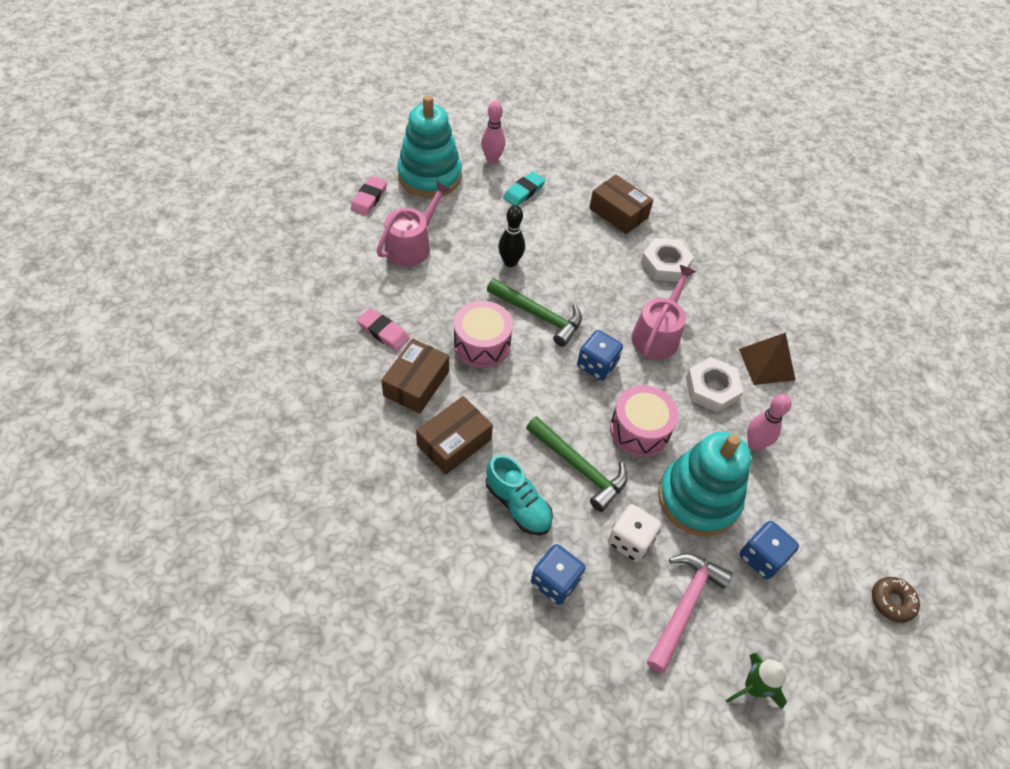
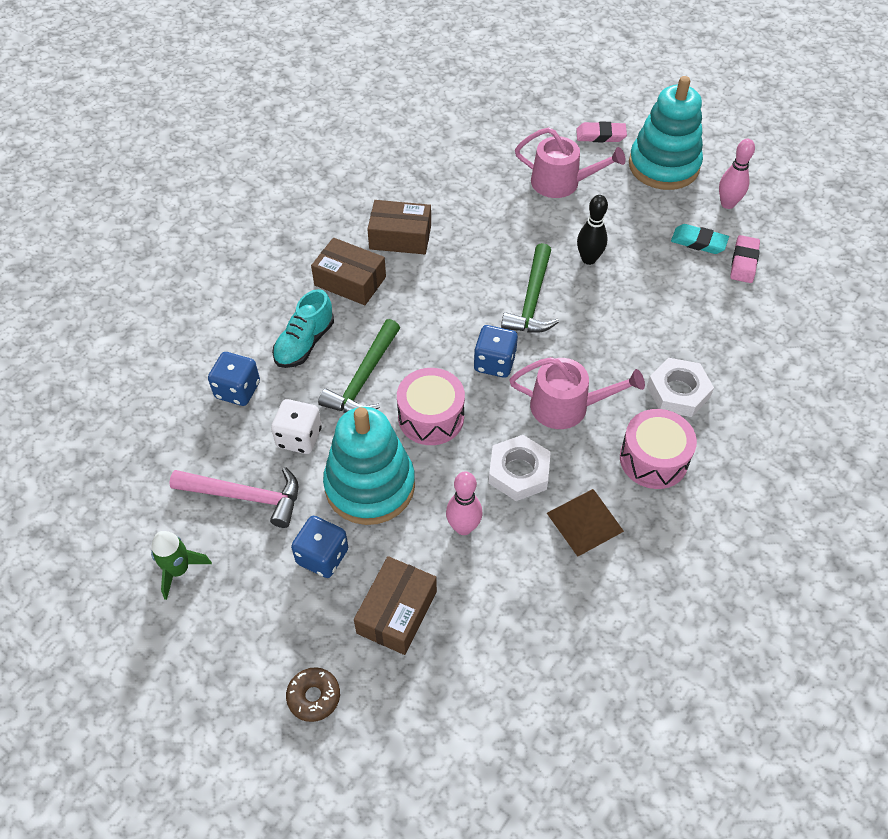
camera: 75 degrees right, 0 degrees up
(383, 332) = (445, 197): pink eraser -> pink eraser (744, 262)
(482, 344) = (470, 268): pink drum -> pink drum (653, 459)
(618, 213) = (729, 330): brown box -> brown box (397, 612)

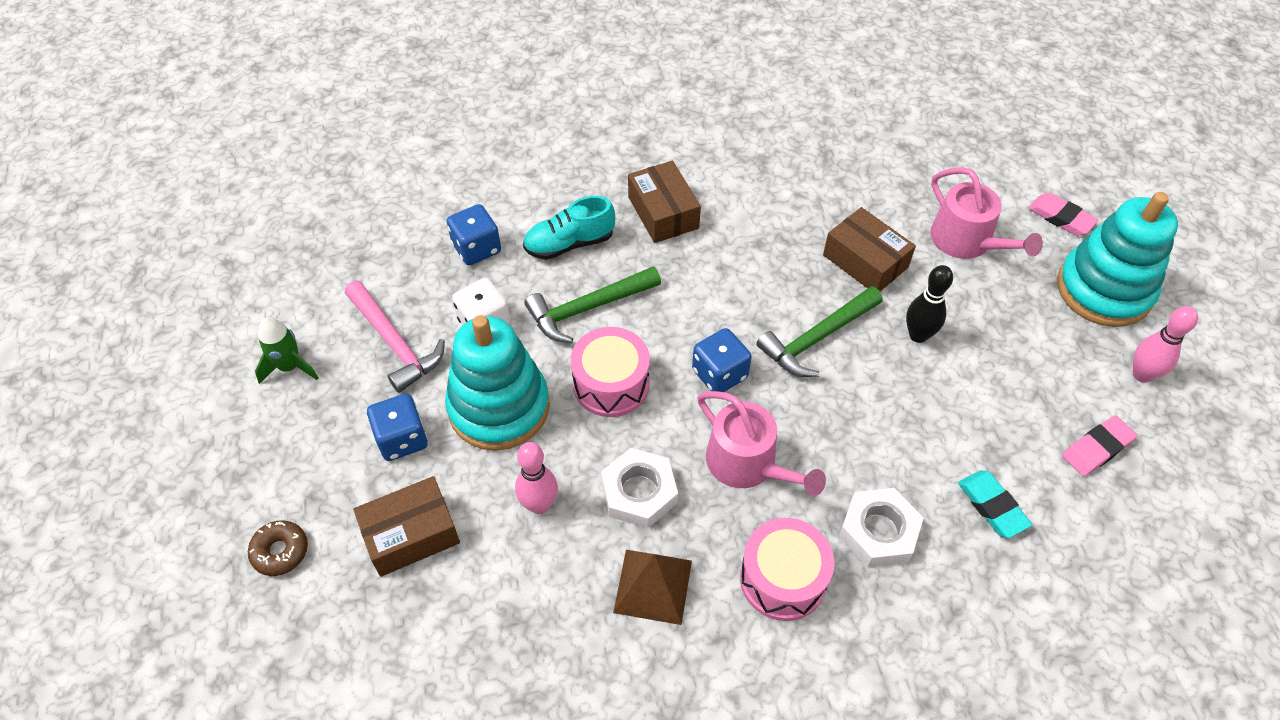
camera: 40 degrees right, 0 degrees up
(400, 237) = (749, 199): brown box -> brown box (865, 261)
(698, 242) = (1063, 394): turquoise eraser -> turquoise eraser (992, 506)

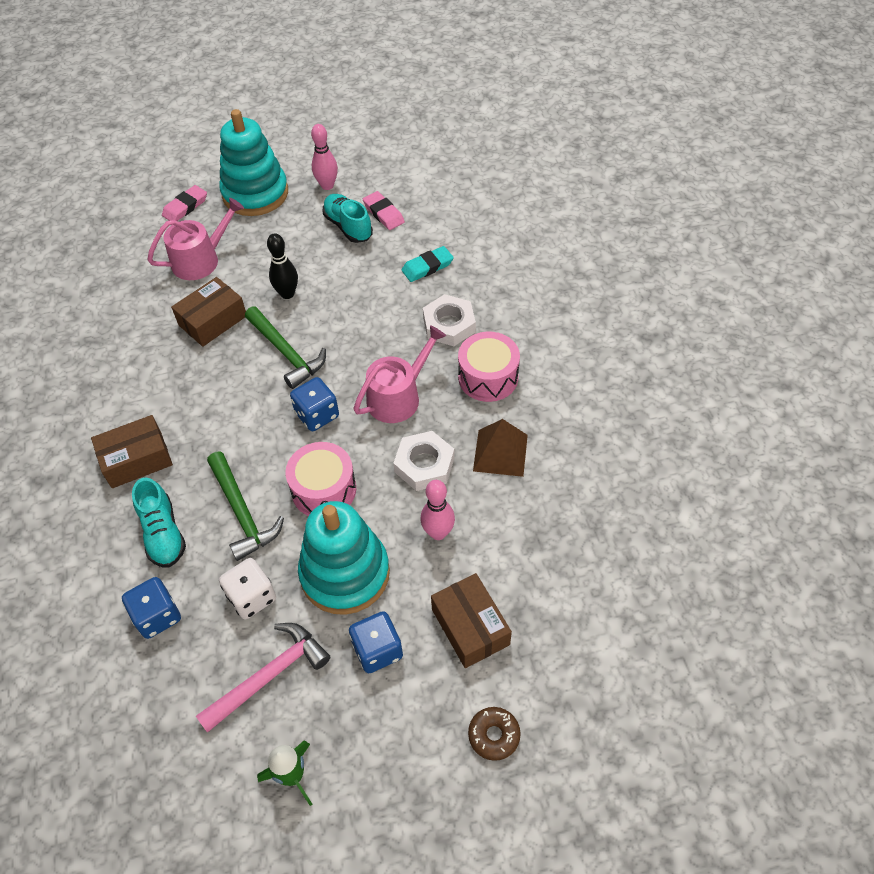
camera: 90 degrees left, 0 degrees up
(1059, 402) = (348, 226): none -> turquoise shoe

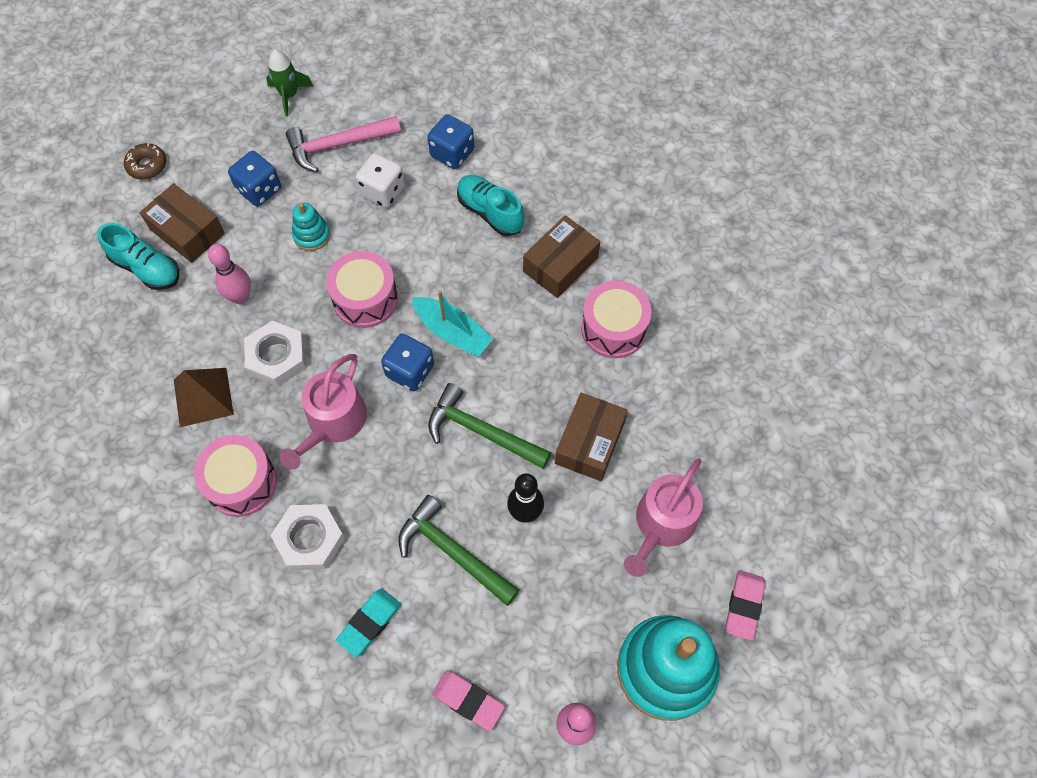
camera: 155 degrees right, 10 degrees up
(134, 392) = (613, 328): none -> pink drum
(242, 512) = (430, 253): green hammer -> green hammer (453, 552)
(264, 434) = (452, 332): none -> turquoise boat
(269, 675) = (338, 145): pink hammer -> pink hammer turned 45 degrees clockwise
(345, 573) = (311, 235): turquoise stacking toy -> turquoise stacking toy, size x0.45
(348, 226) = (505, 655): turquoise shoe -> turquoise shoe (146, 268)

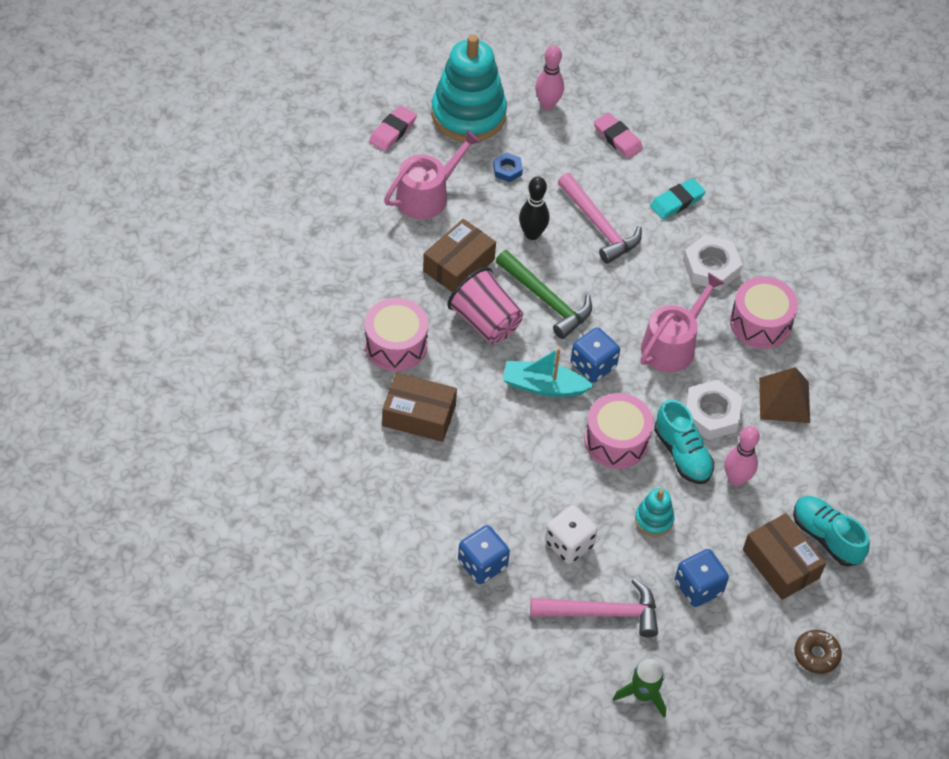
camera: 165 degrees left, 10 degrees down
(452, 332) = (543, 386): turquoise boat -> turquoise boat turned 45 degrees counterclockwise
(453, 552) = (599, 226): green hammer -> pink hammer
(490, 212) = (466, 487): turquoise shoe -> turquoise shoe (682, 454)
(535, 384) = (485, 322): none -> pink cup
(560, 264) = (419, 415): brown box -> brown box turned 45 degrees clockwise
(586, 596) = (507, 170): none -> blue nut

